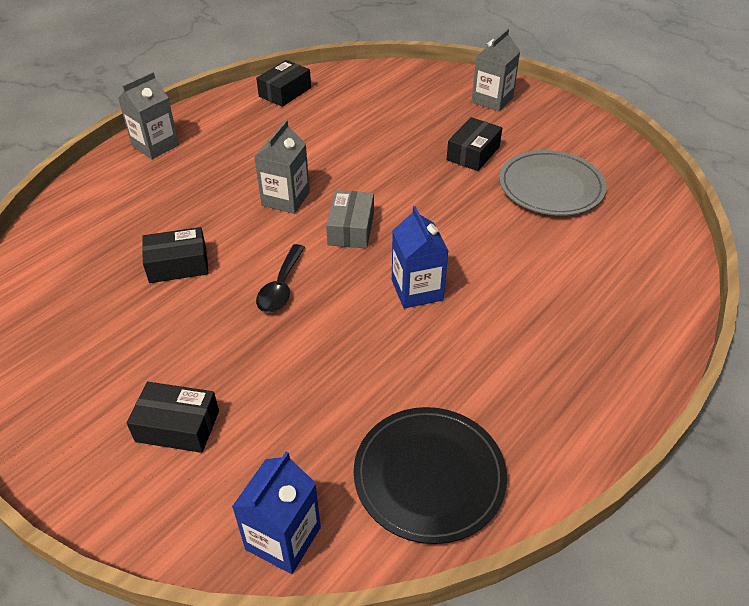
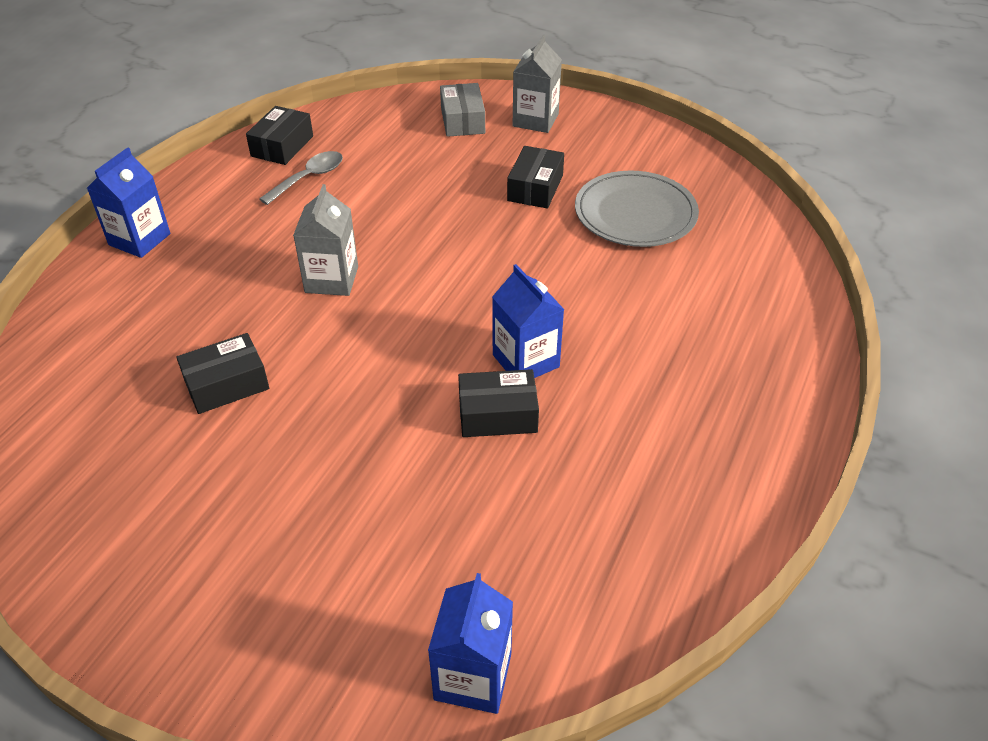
camera: 15 degrees left, 0 degrees up
(155, 145) = (139, 239): grey carton -> blue carton
(177, 426) = (300, 578): black box -> black box (497, 414)
(281, 287) = (365, 387): black spoon -> none
(296, 119) = (309, 178): none -> grey spoon
(351, 229) = (423, 302): grey box -> grey box (462, 120)
(429, 476) = (611, 568): black plate -> none

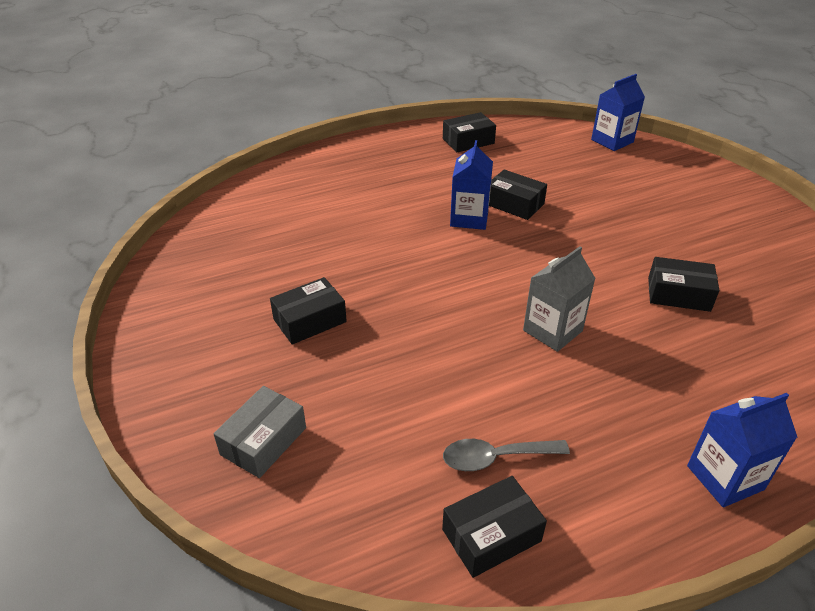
camera: 140 degrees left, 5 degrees down
(535, 120) = (202, 393): grey carton -> none
(635, 213) = (275, 261): grey plate -> none
(684, 510) = (468, 141): none -> black box

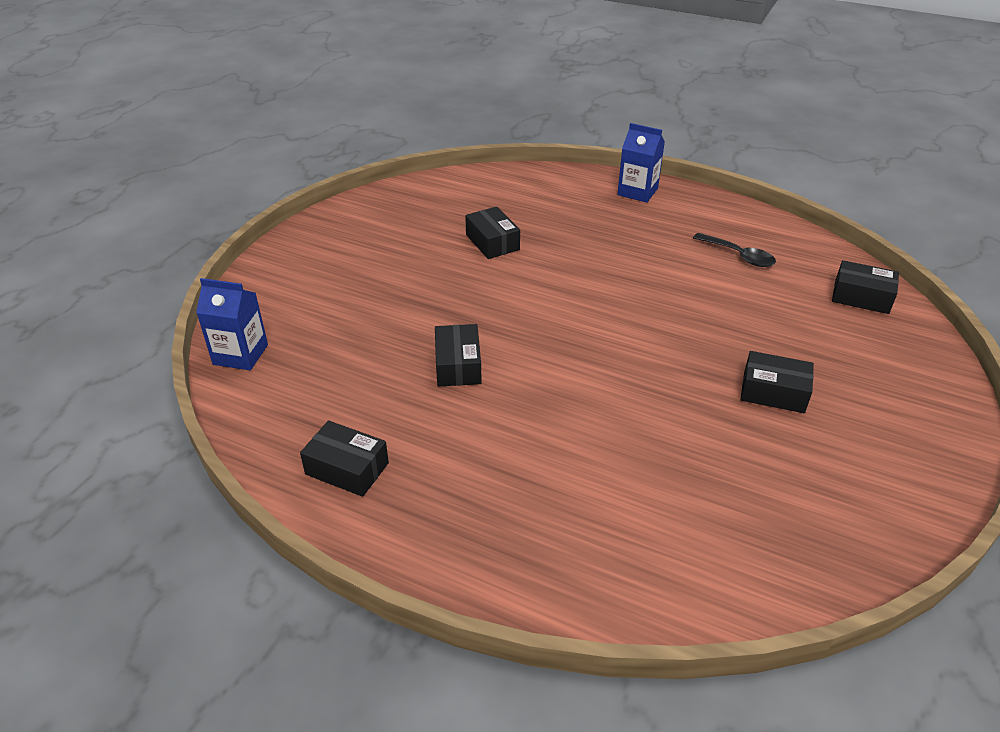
camera: 130 degrees left, 0 degrees up
(263, 441) = (877, 341): grey box -> none
(469, 218) = (518, 381): blue carton -> none
(491, 535) = (781, 239): black box -> black box (861, 297)
(495, 458) = (739, 256): grey spoon -> black spoon
(552, 330) = (607, 277): grey carton -> none

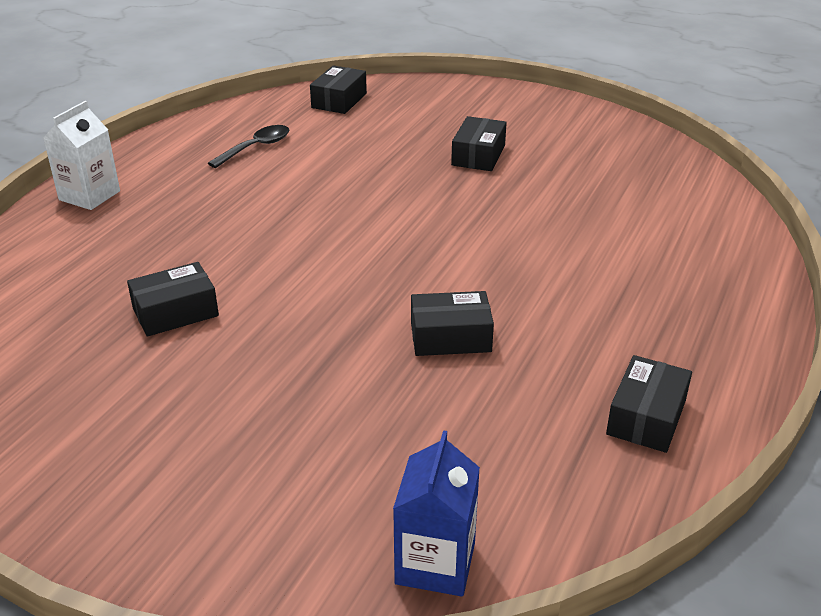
camera: 90 degrees left, 5 degrees down
(637, 192) = (89, 195): blue carton -> white carton

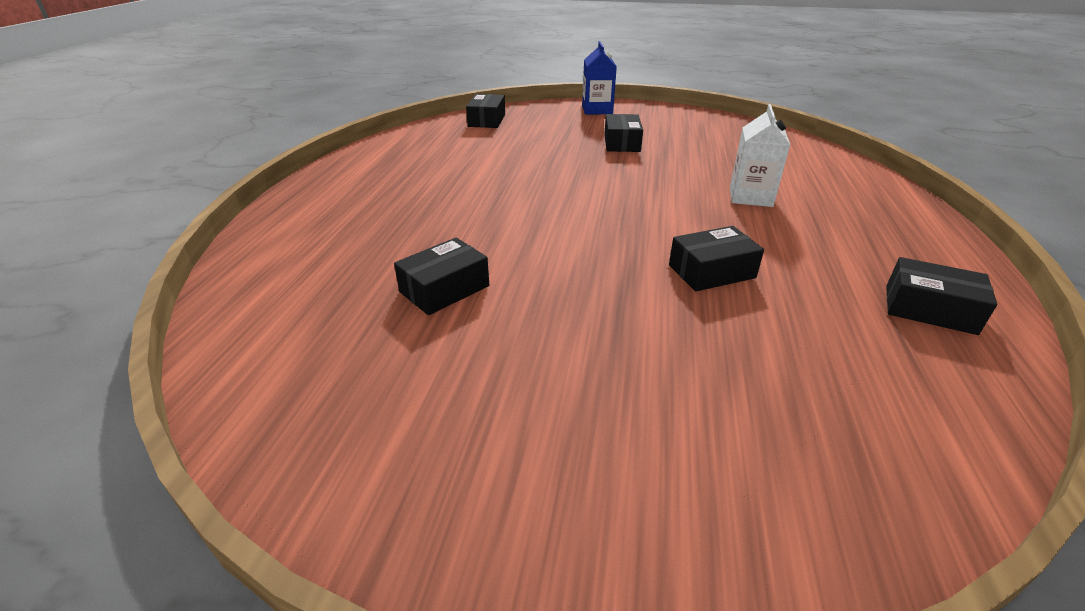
camera: 15 degrees left, 0 degrees up
(89, 195) = (306, 205): white carton -> white carton (750, 197)
(256, 148) = (439, 156): black spoon -> none
(435, 563) = (889, 493): blue carton -> blue carton (597, 110)
(646, 417) = (929, 309): black box -> black box turned 75 degrees counterclockwise

